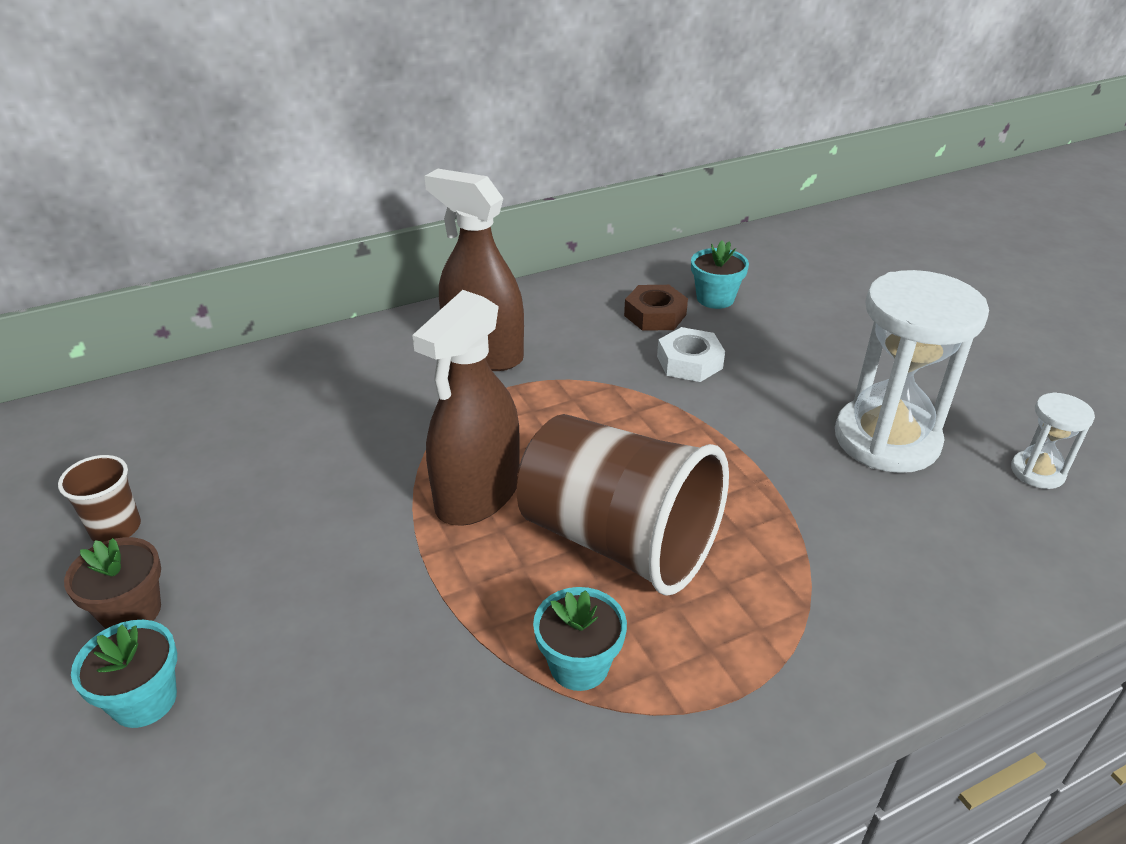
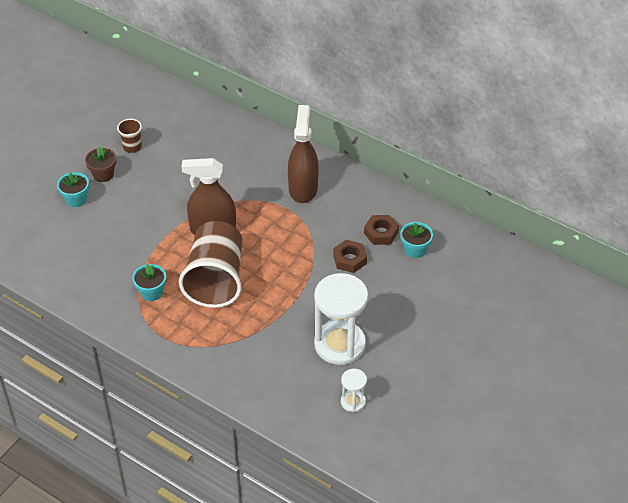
camera: 60 degrees right, 10 degrees up
(689, 362) = (349, 259): white nut -> brown nut

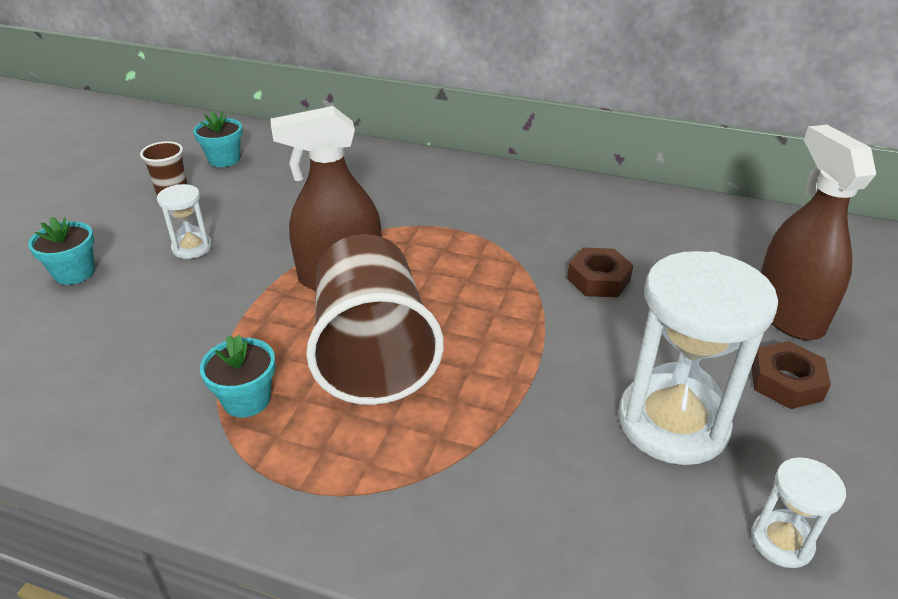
camera: 15 degrees left, 10 degrees down
(103, 174) = (125, 232): brown flower pot -> none
(138, 193) = (192, 248): none -> white hourglass
(303, 188) = (468, 201): brown spray bottle -> brown spray bottle (788, 314)
(381, 233) = (624, 236): brown nut -> brown nut (786, 382)
(415, 249) = (693, 249): turquoise flower pot -> turquoise flower pot (224, 159)

